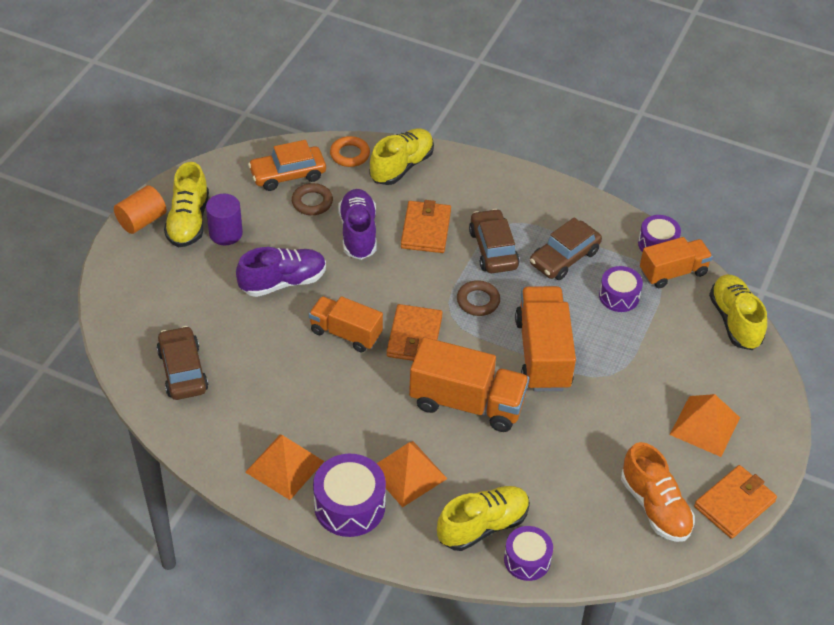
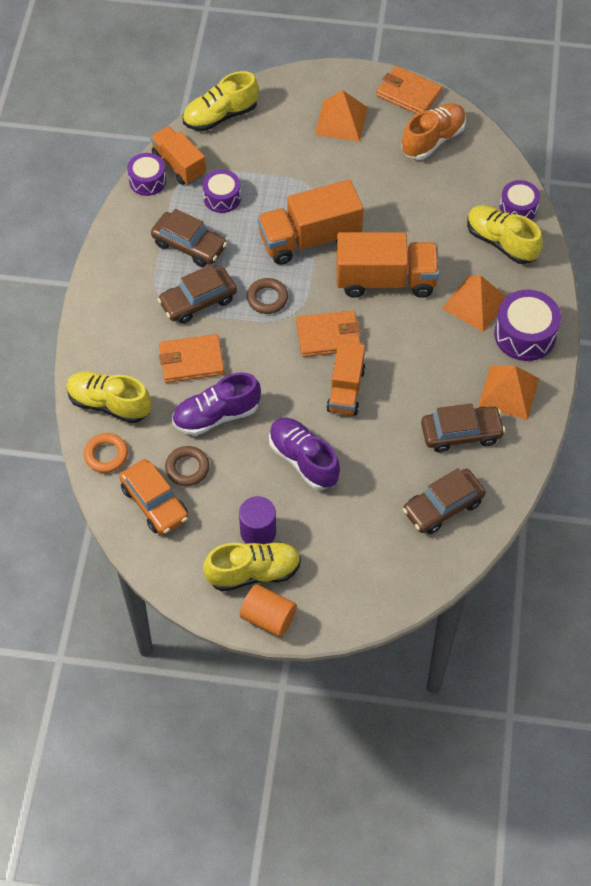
camera: 105 degrees left, 10 degrees up
(255, 410) = (461, 433): none -> brown car
(467, 403) = (385, 280): orange truck -> orange truck turned 90 degrees clockwise

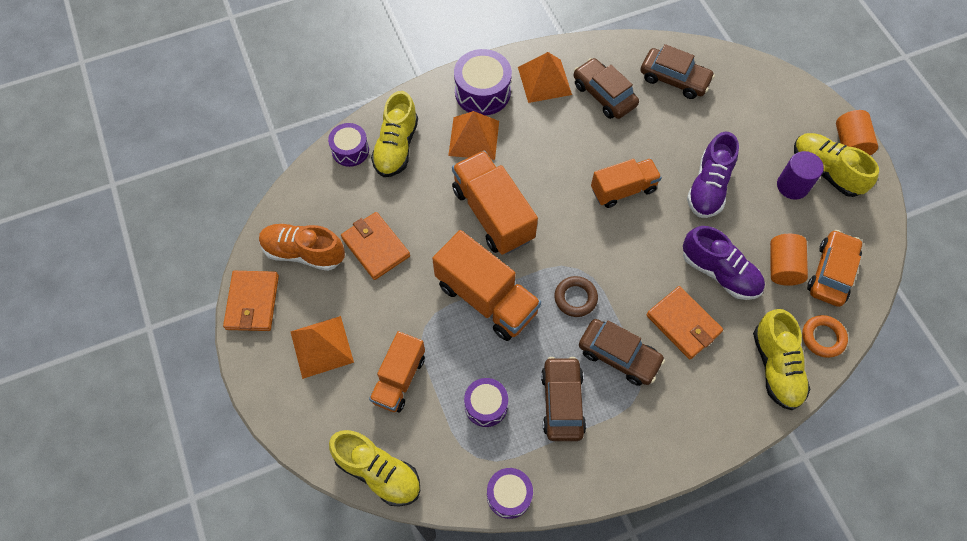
camera: 120 degrees left, 5 degrees up
(179, 165) = (469, 475): orange truck -> orange truck (399, 379)
(187, 468) = (783, 266): brown ring -> orange cylinder
(328, 336) = (580, 229): orange wallet -> orange wallet (375, 247)

